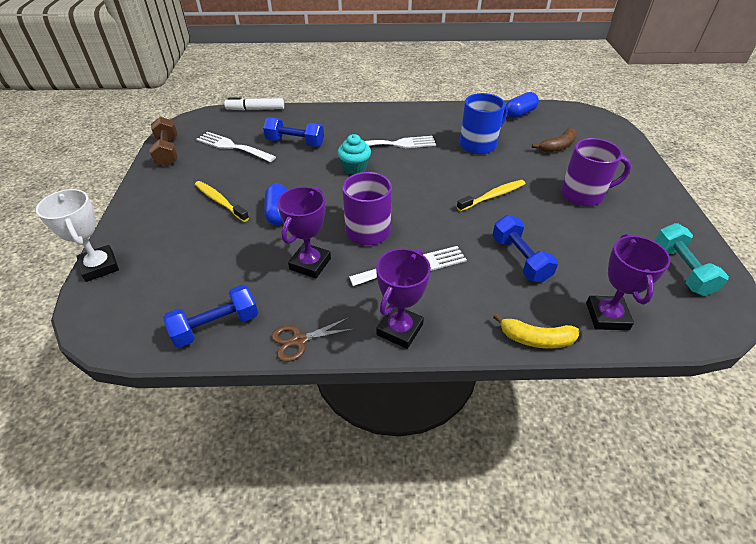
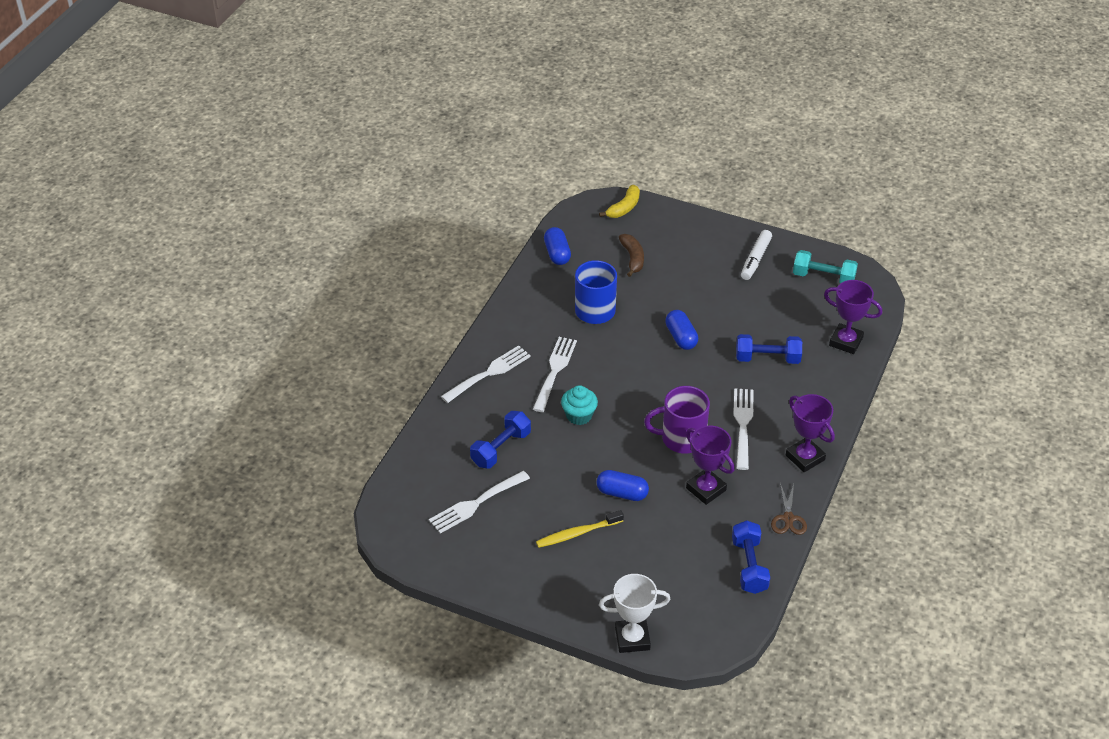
camera: 65 degrees left, 0 degrees up
(167, 152) = (450, 563): brown dumbbell -> none
(255, 109) = (399, 465): white marker -> white marker (755, 259)
(368, 118) = (489, 373): none -> white fork
(493, 196) = (681, 337): yellow toothbrush -> blue capsule
(536, 339) = (847, 388): yellow banana -> yellow banana (624, 208)
(583, 194) = (711, 280): purple mug -> none

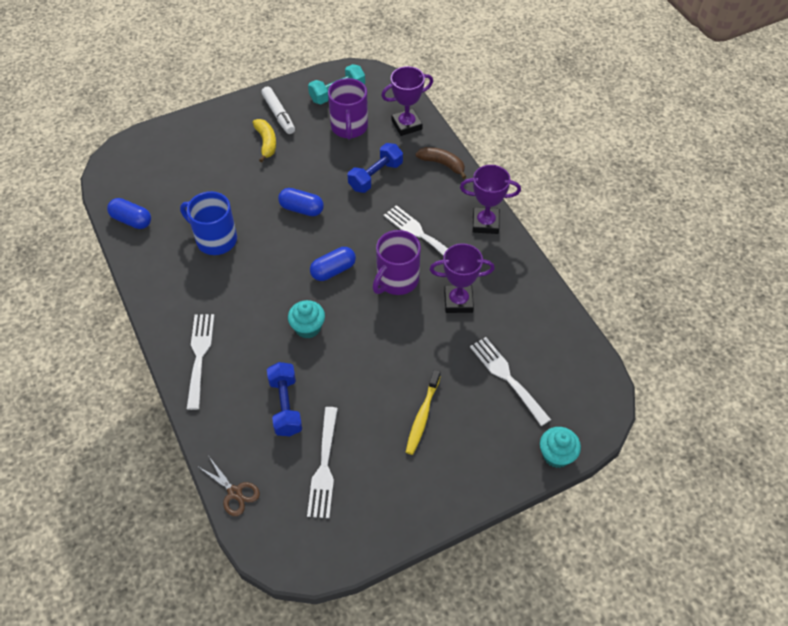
camera: 50 degrees left, 10 degrees up
(554, 371) = (247, 310): white fork -> white fork (507, 378)
(622, 493) = (411, 356): blue capsule -> blue capsule (333, 270)
(624, 208) = (138, 147): yellow banana -> yellow banana (266, 143)
(632, 258) = (193, 179): brown banana -> brown banana (442, 164)
(632, 638) = (556, 455): white trophy -> turquoise cupcake
(749, 566) = (552, 328): blue dumbbell -> none
(788, 518) = (530, 273): brown scissors -> brown scissors (234, 493)
(797, 309) = (349, 127): none -> purple mug

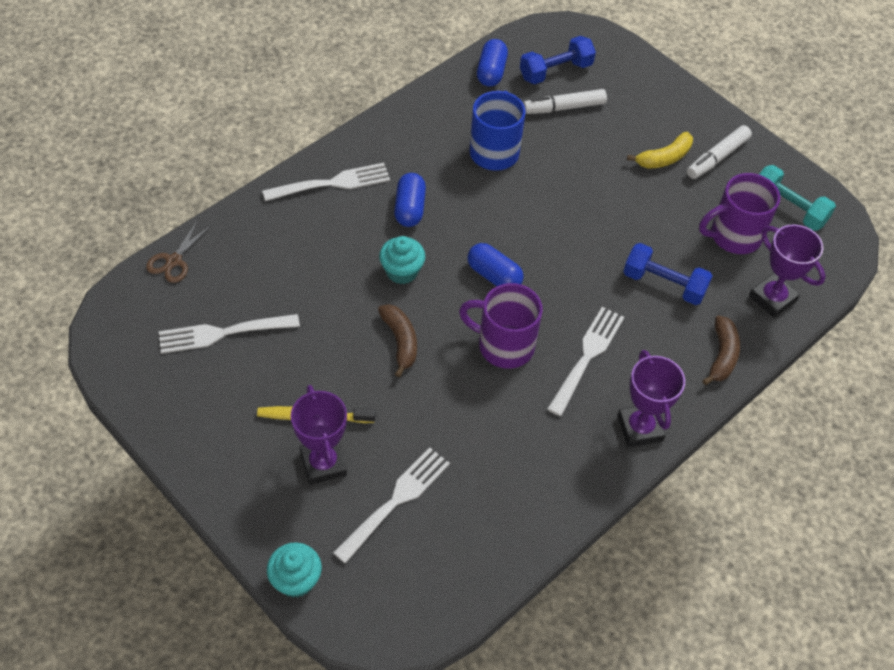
camera: 70 degrees right, 0 degrees up
(191, 185) = (564, 107): none -> white marker
(285, 406) = (290, 277): blue dumbbell -> blue dumbbell (555, 71)
(301, 209) = (575, 220): blue capsule -> blue capsule (409, 208)
(372, 343) = (400, 341): none -> brown banana
(458, 301) = (496, 421): purple trophy -> purple trophy (323, 464)

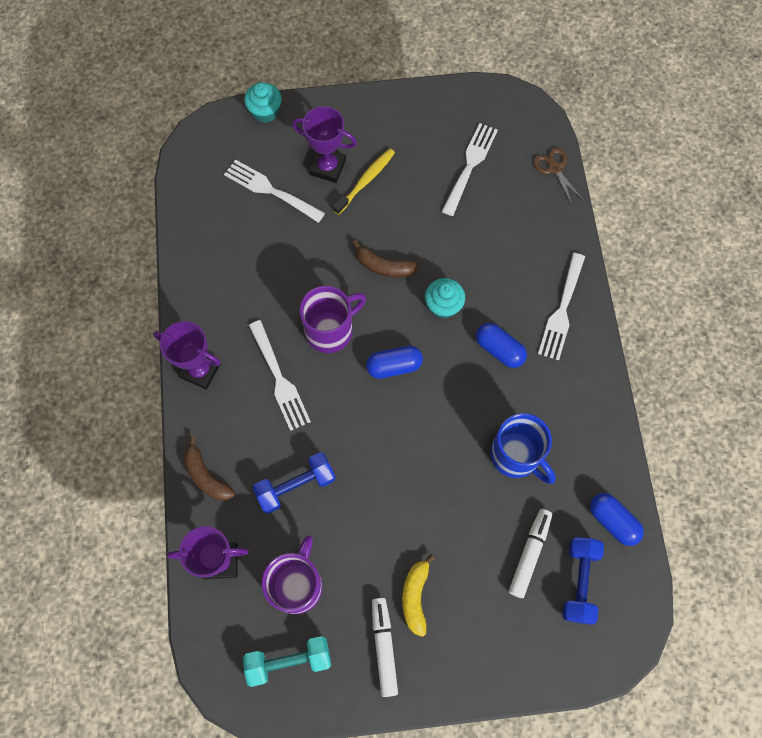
camera: 130 degrees right, 15 degrees up
(395, 501) = (271, 190): white fork -> white fork turned 135 degrees clockwise

